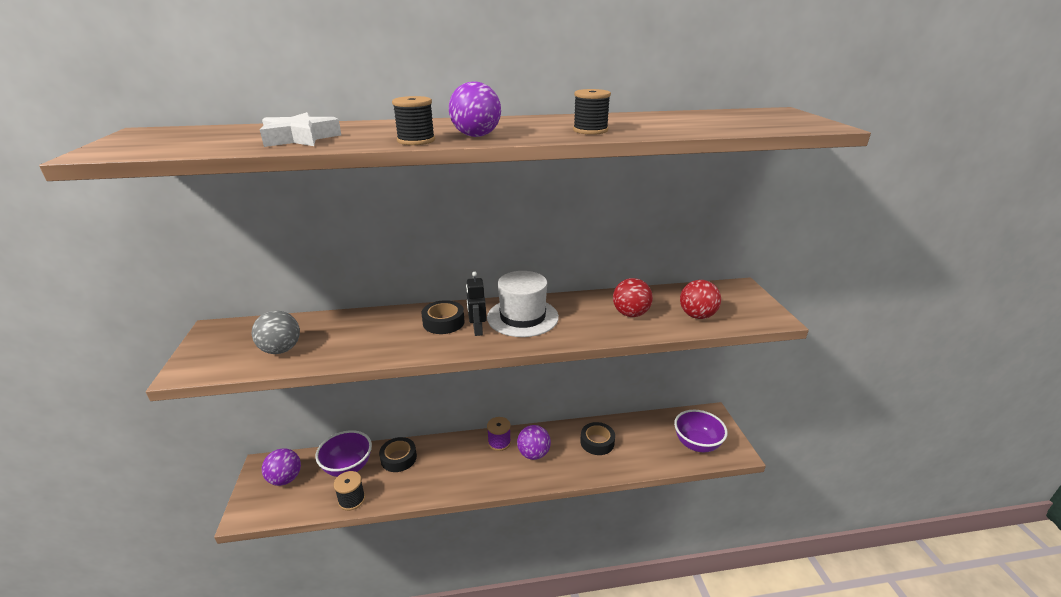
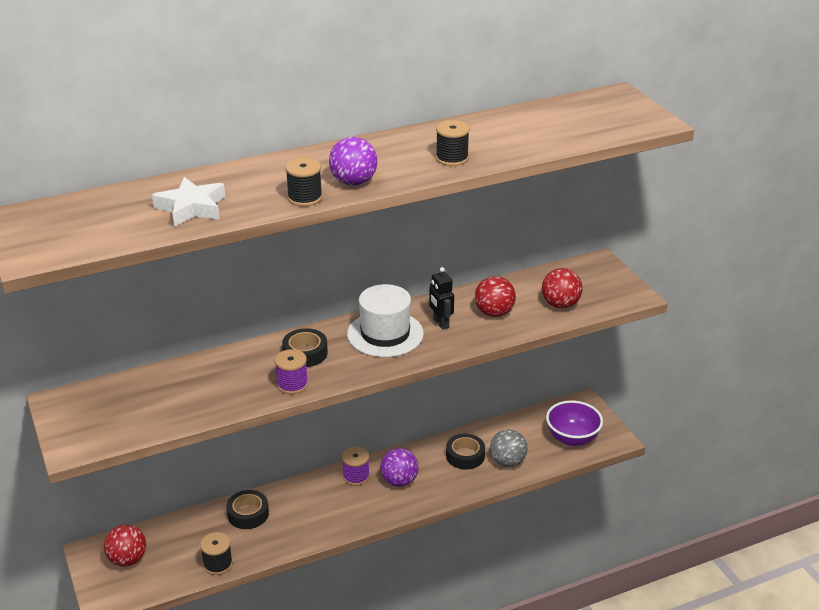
camera: 15 degrees left, 5 degrees up
(281, 350) = (153, 411): grey ball -> grey ball (507, 462)
(285, 479) = (127, 559): purple ball -> red ball
(348, 467) = (194, 534): purple bowl -> none
(416, 347) = (292, 384): none -> purple spool
(477, 330) = (345, 356): black robot -> black robot (440, 323)

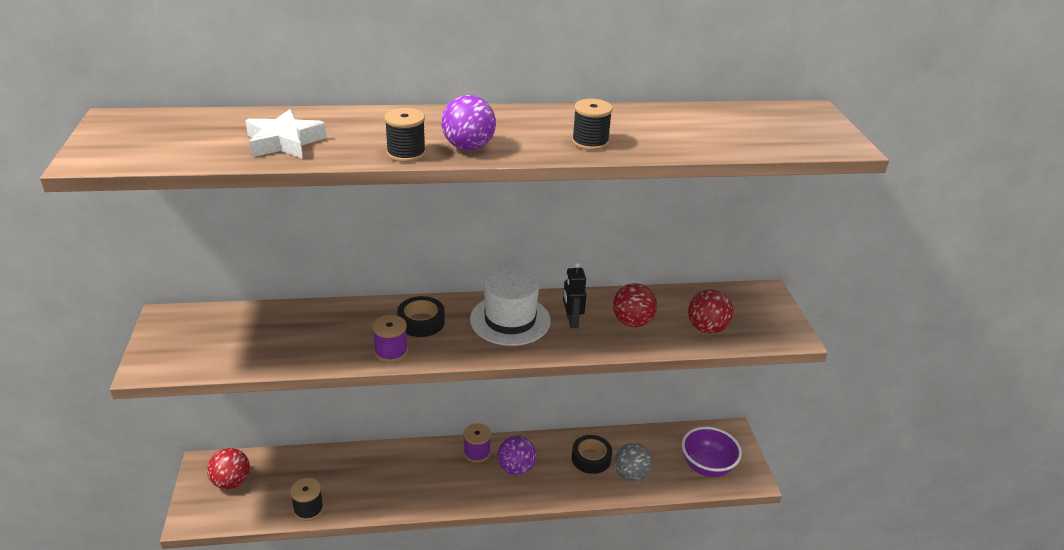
camera: 15 degrees right, 0 degrees up
(248, 514) = (360, 465): black tape -> none

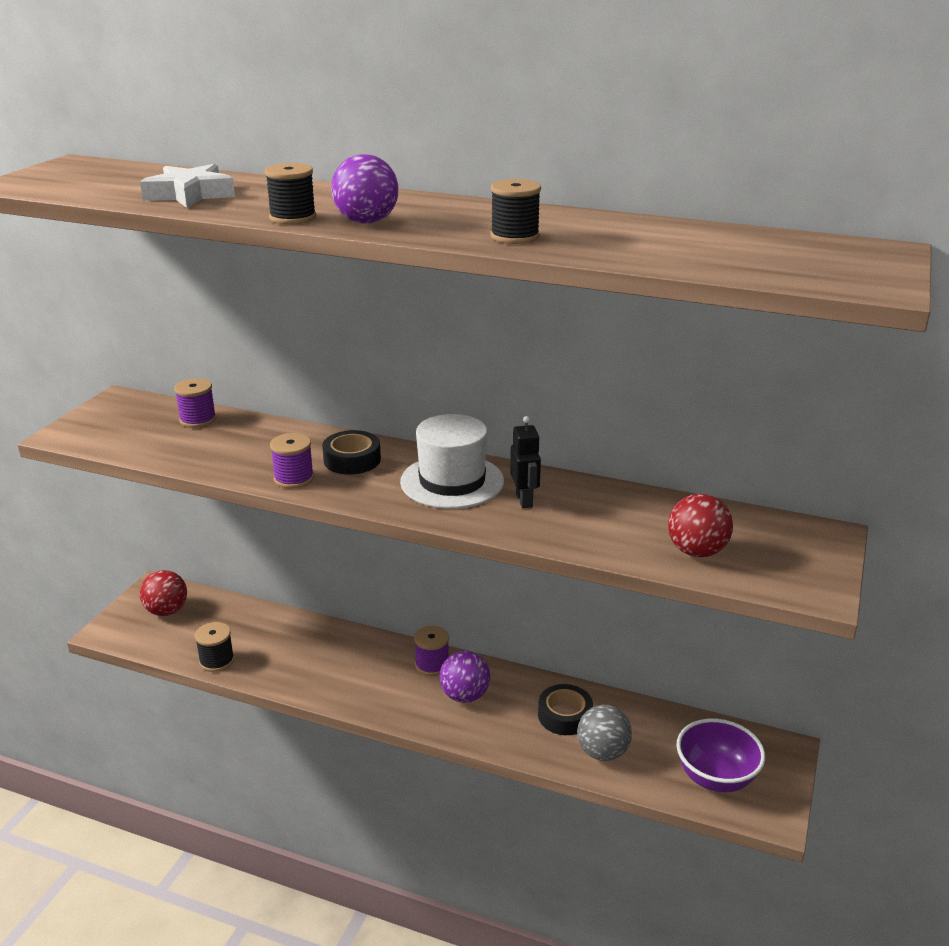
camera: 30 degrees right, 5 degrees down
(259, 319) = (198, 419): none -> purple spool
(571, 321) = (524, 500): black robot -> black robot turned 150 degrees clockwise
(632, 322) = (600, 520): red ball -> none

